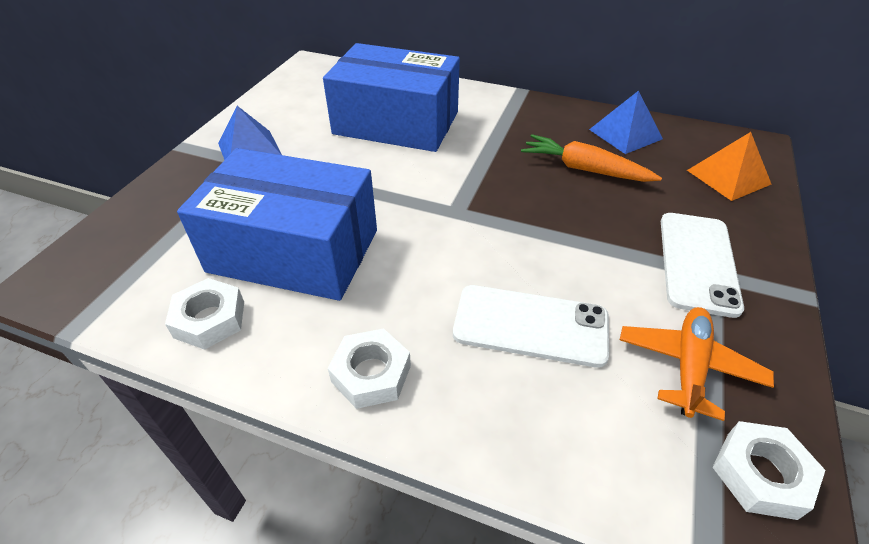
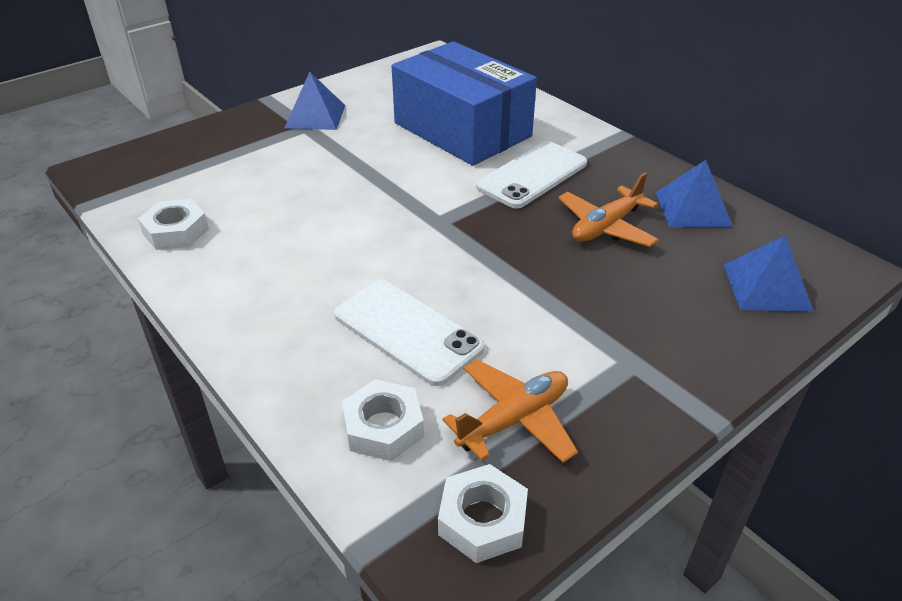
camera: 30 degrees right, 5 degrees down
(294, 251) = (276, 206): blue box -> none
(371, 374) = (250, 312): white nut -> white nut (383, 427)
(584, 169) = (606, 227): orange carrot -> orange plane
(697, 262) = (628, 347): white phone -> white phone (532, 175)
(728, 177) = (767, 287): orange pyramid -> blue pyramid

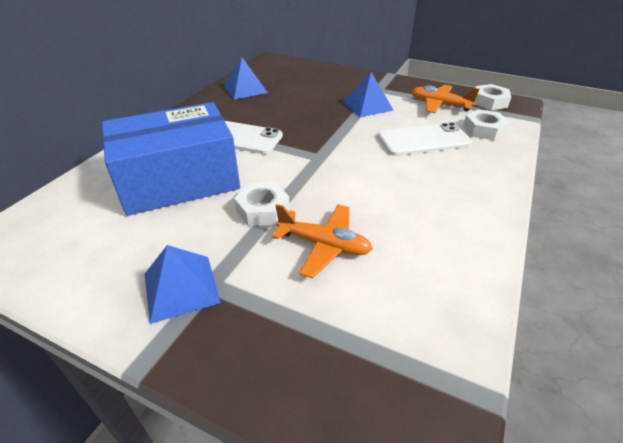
camera: 115 degrees left, 0 degrees up
(176, 231) = (450, 283): white nut -> white nut (262, 209)
(407, 331) = (424, 140): white phone -> white phone turned 60 degrees clockwise
(462, 130) = (179, 180): blue box -> blue box turned 45 degrees clockwise
(606, 227) = (281, 107): orange plane -> orange plane (324, 245)
(767, 287) = (300, 71): blue pyramid -> blue pyramid (367, 105)

